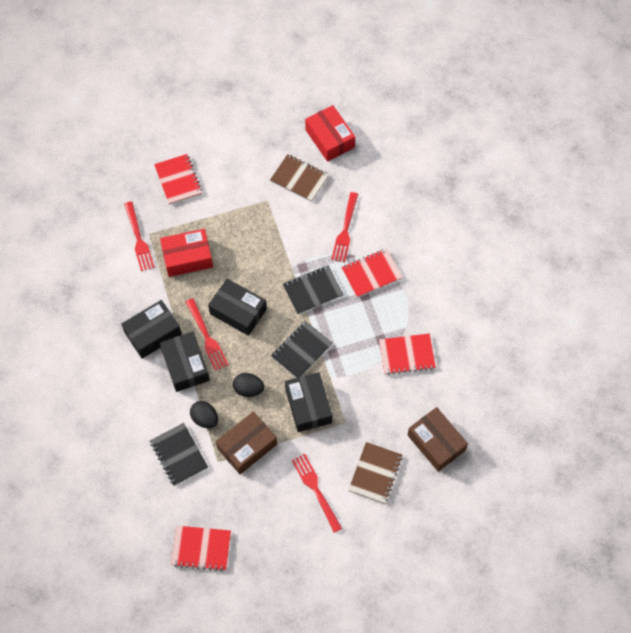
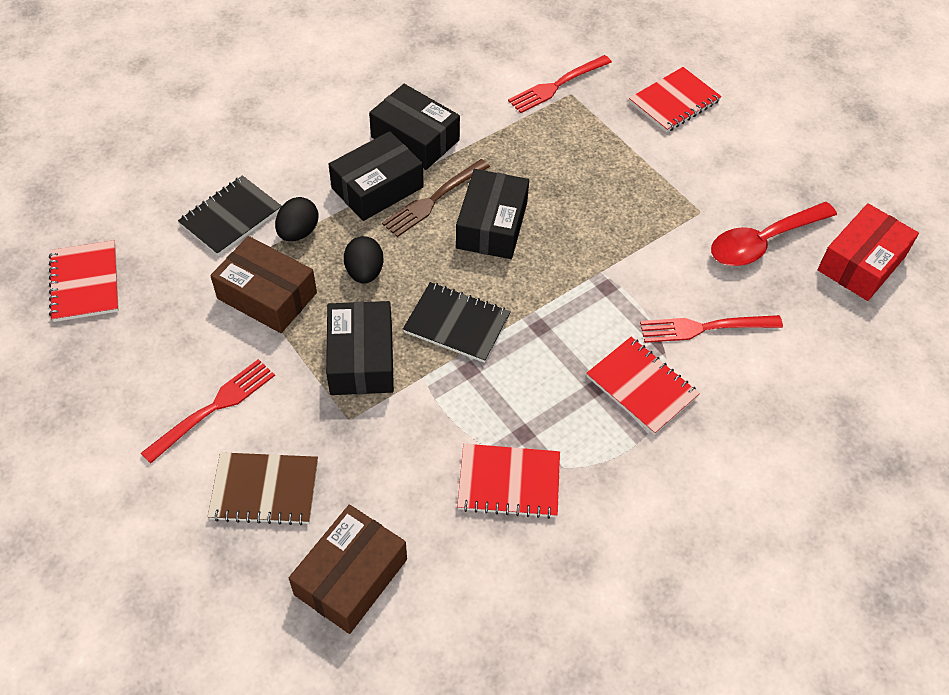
camera: 70 degrees right, 10 degrees down
(187, 257) = (554, 144): red box -> none
(207, 337) = (434, 199): red fork -> brown fork
(299, 179) = (762, 242): brown notebook -> red spoon
(308, 406) = (361, 358): black box -> black box turned 60 degrees counterclockwise
(313, 290) = (571, 311): black notebook -> none
(406, 355) = (509, 482): red notebook -> red notebook turned 60 degrees counterclockwise

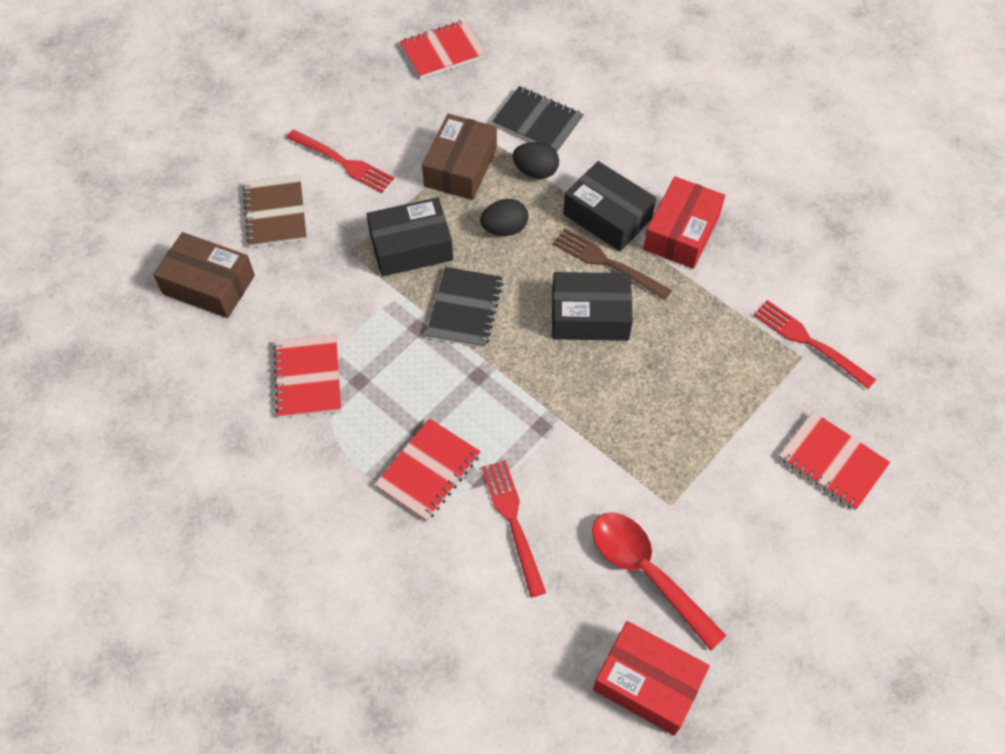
camera: 80 degrees right, 5 degrees up
(415, 139) = (681, 232): black box -> red box

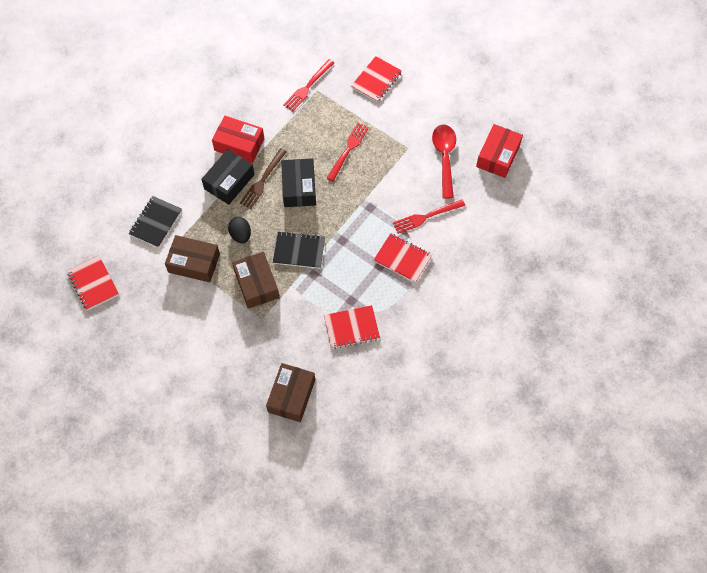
camera: 95 degrees left, 5 degrees up
(275, 213) = (234, 366): brown notebook -> none
(343, 162) = (191, 332): red fork -> red fork (348, 150)
(411, 247) = (256, 284): black box -> brown box
(535, 171) = (196, 221): black egg -> none
(646, 572) = (444, 157): red spoon -> red spoon turned 135 degrees clockwise

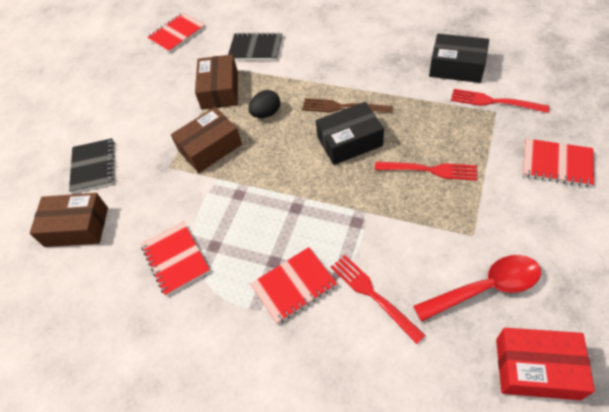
camera: 80 degrees right, 10 degrees down
(229, 182) = (327, 82): black box -> black box (456, 67)
(239, 144) = (378, 73): red box -> none
(299, 251) = (265, 170): black notebook -> black notebook (93, 166)
(402, 259) = (294, 286): red notebook -> red notebook turned 45 degrees clockwise

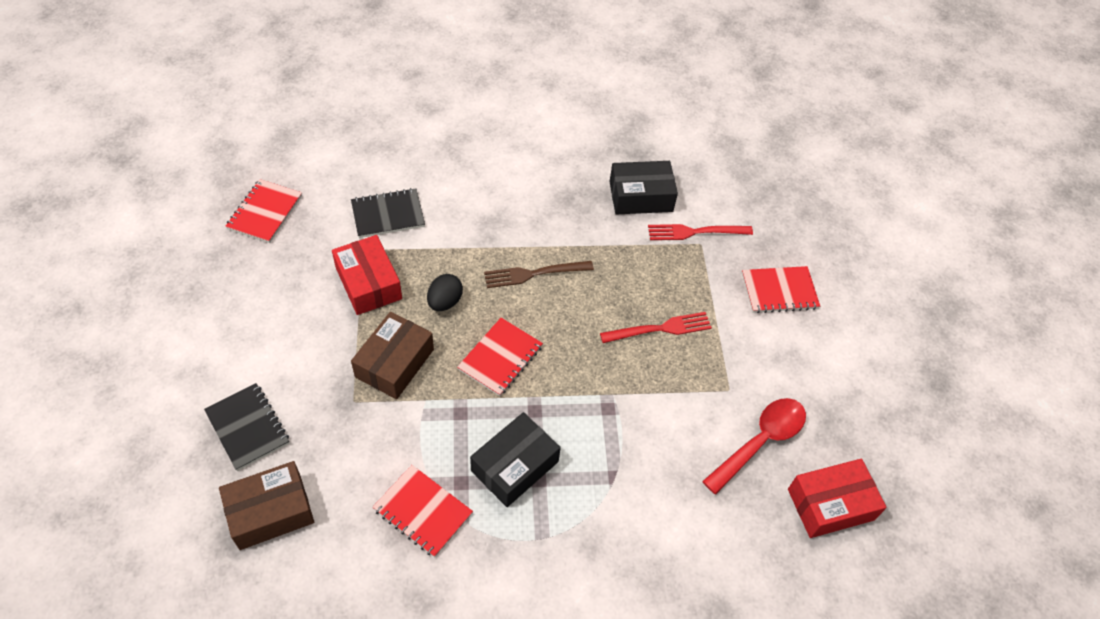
camera: 35 degrees left, 0 degrees up
(220, 90) = (368, 283): brown box -> red box
(294, 286) = (573, 499): red notebook -> red notebook (500, 358)
(349, 141) = (560, 315): black box -> black box (514, 466)
(373, 295) = (658, 483): red fork -> none

